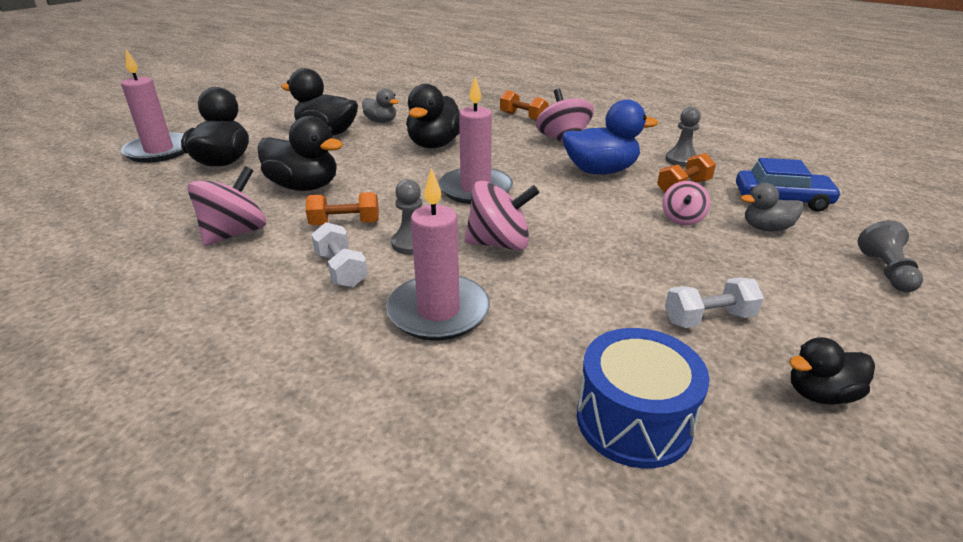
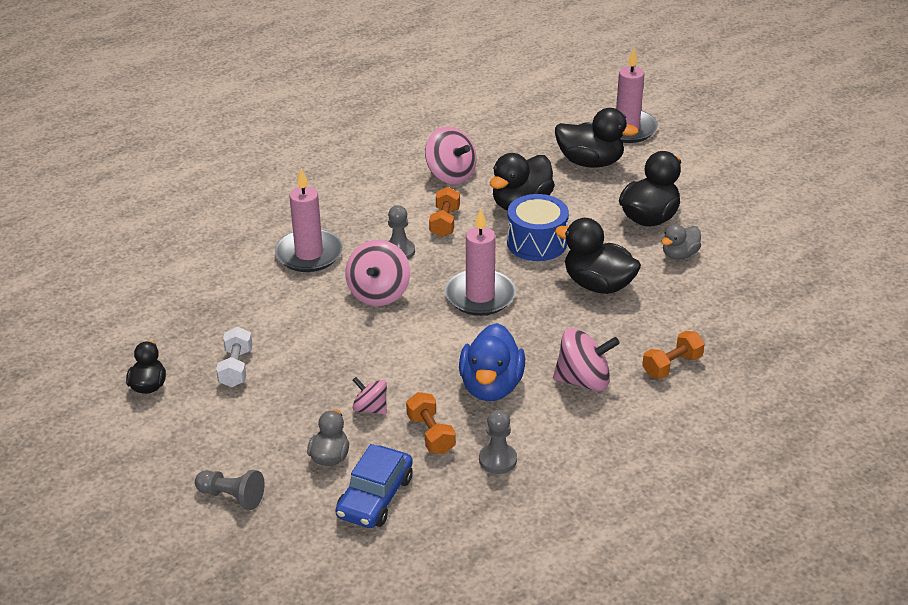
camera: 105 degrees right, 5 degrees up
(341, 269) = (378, 219): white dumbbell -> none
(633, 420) = (178, 307): blue drum -> blue drum (536, 243)

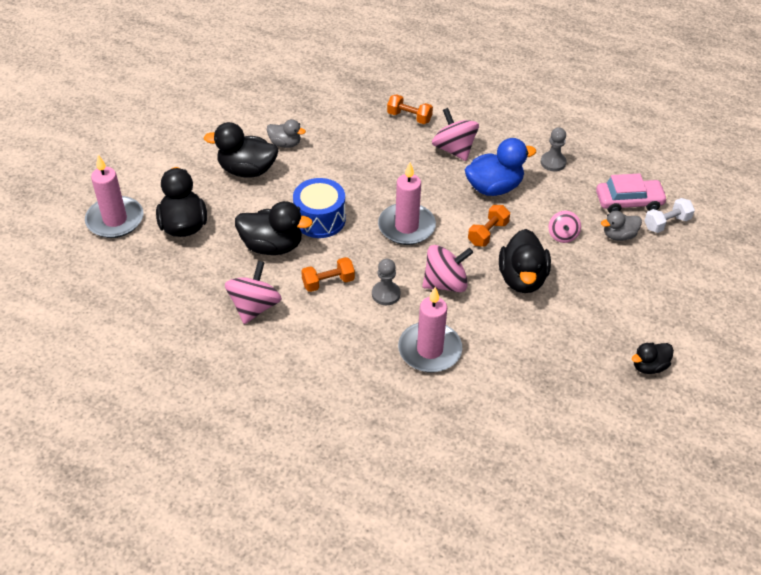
camera: 120 degrees left, 10 degrees up
(232, 497) = (691, 265): grey pawn -> none
(236, 368) = (588, 325): white dumbbell -> white dumbbell (666, 223)
(375, 497) = (629, 202): blue car -> pink car
(431, 434) = (559, 198): orange dumbbell -> orange dumbbell (488, 233)
(598, 285) = (349, 172): black duck -> black duck (522, 279)

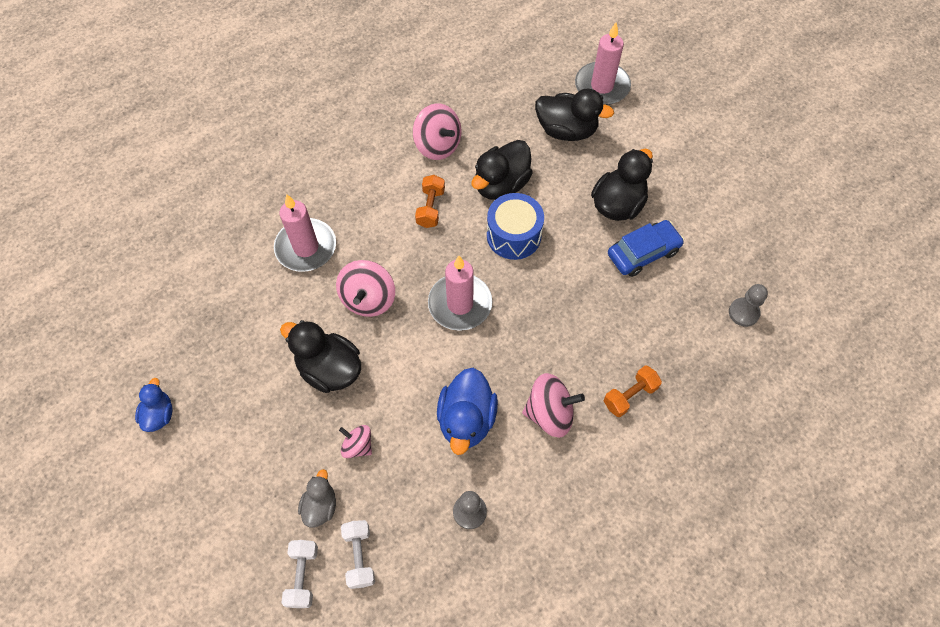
camera: 120 degrees right, 15 degrees up
(285, 144) = (643, 253): grey duck -> blue car
(386, 294) = (388, 245): grey pawn -> grey pawn (743, 313)
(488, 233) = (406, 373): orange dumbbell -> none
(629, 202) = (359, 556): pink car -> white dumbbell
(649, 366) = (159, 414): black duck -> blue duck

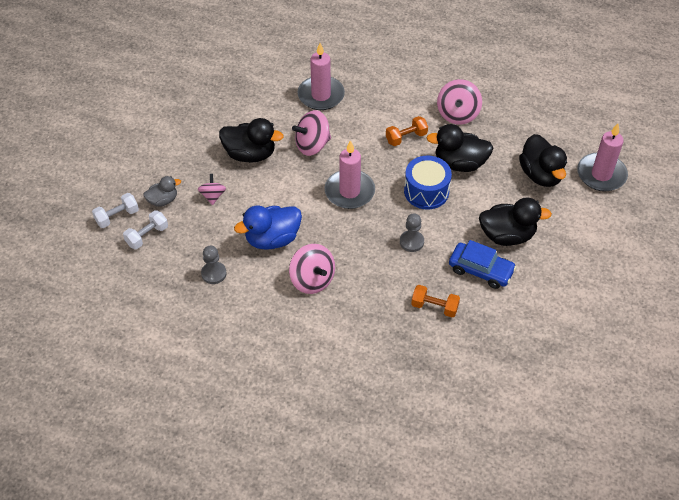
camera: 55 degrees right, 10 degrees down
(159, 414) = (161, 98): blue duck -> none
(329, 369) = (250, 154): black duck -> black duck turned 105 degrees clockwise
(630, 396) = (362, 317): orange dumbbell -> orange dumbbell (434, 307)
(743, 313) = (486, 354): grey pawn -> grey pawn (411, 242)

